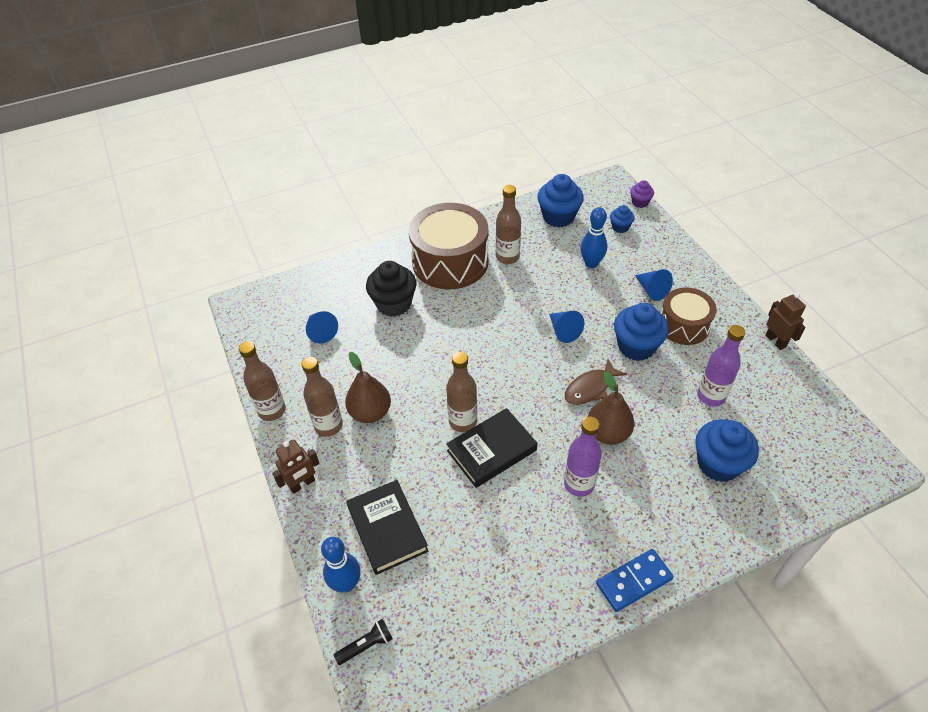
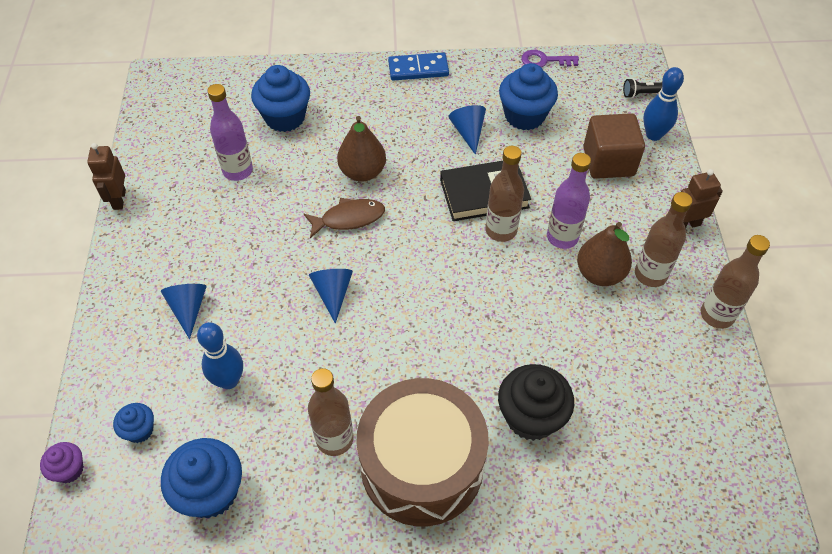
camera: 160 degrees left, 5 degrees up
(321, 332) = (643, 407): blue cone -> blue cone (468, 132)
(387, 529) = (608, 162): black book -> brown cube
(498, 656) = (544, 61): none -> purple key
(579, 484) = (418, 141): purple bottle -> purple bottle (562, 237)
(636, 346) = (266, 245): blue cupcake -> blue cupcake (524, 116)
(683, 325) = (194, 251): brown drum -> none

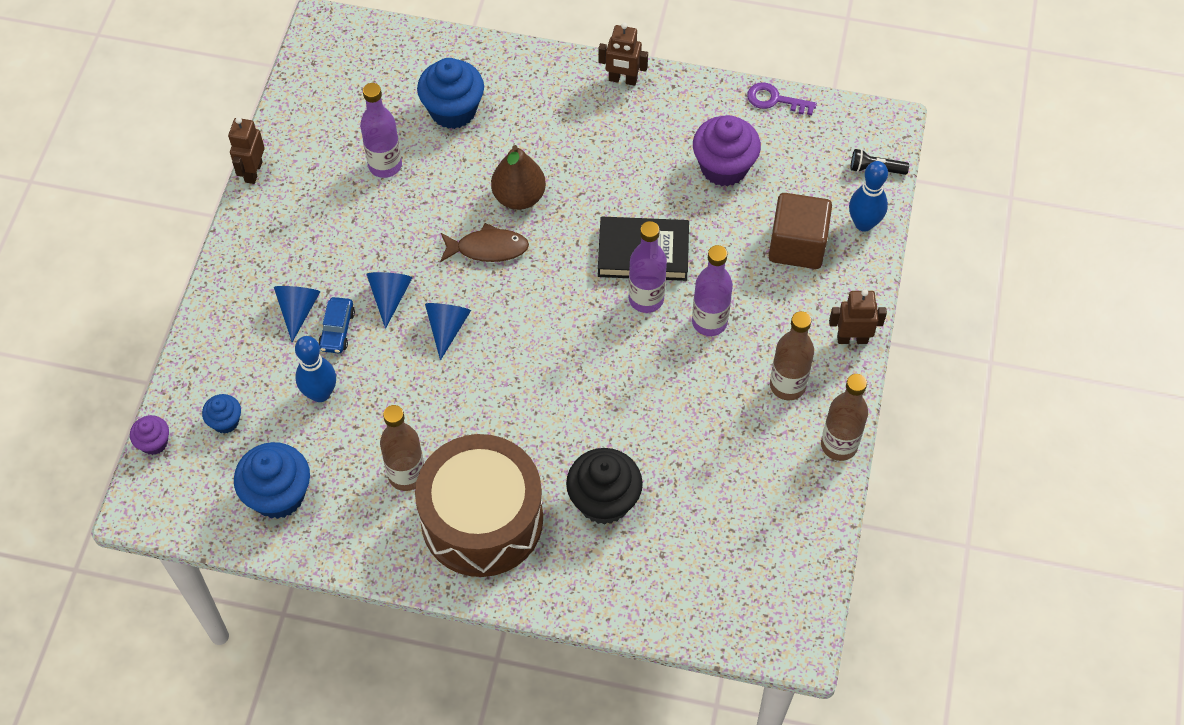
camera: 15 degrees right, 5 degrees up
(230, 318) = (337, 330): none -> blue car
(418, 69) = (622, 80): blue domino -> brown robot
(468, 132) = (652, 174): blue cone -> blue cone (390, 297)
(501, 230) = (646, 299): brown bottle -> purple bottle
(524, 116) = (724, 167): blue cupcake -> purple cupcake
(599, 274) = (733, 372): brown pear -> none

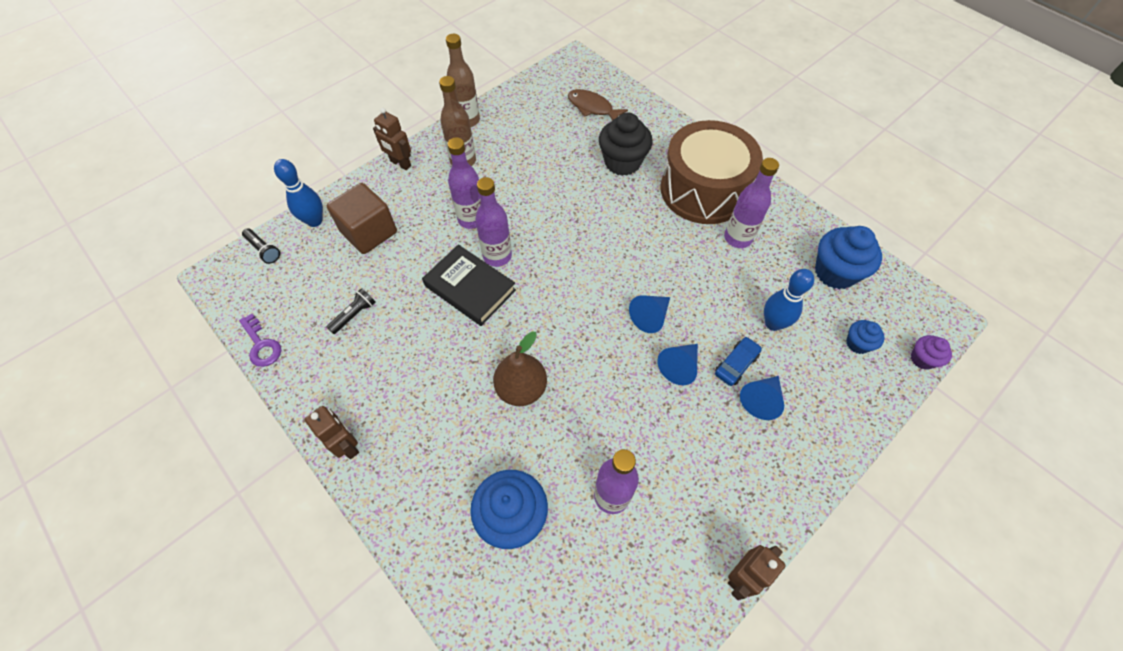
camera: 145 degrees left, 0 degrees up
(406, 475) = (738, 238): brown bottle -> purple bottle
(488, 248) = (577, 360): brown fish -> brown fish (592, 107)
(724, 167) = (354, 315): purple cupcake -> black flashlight

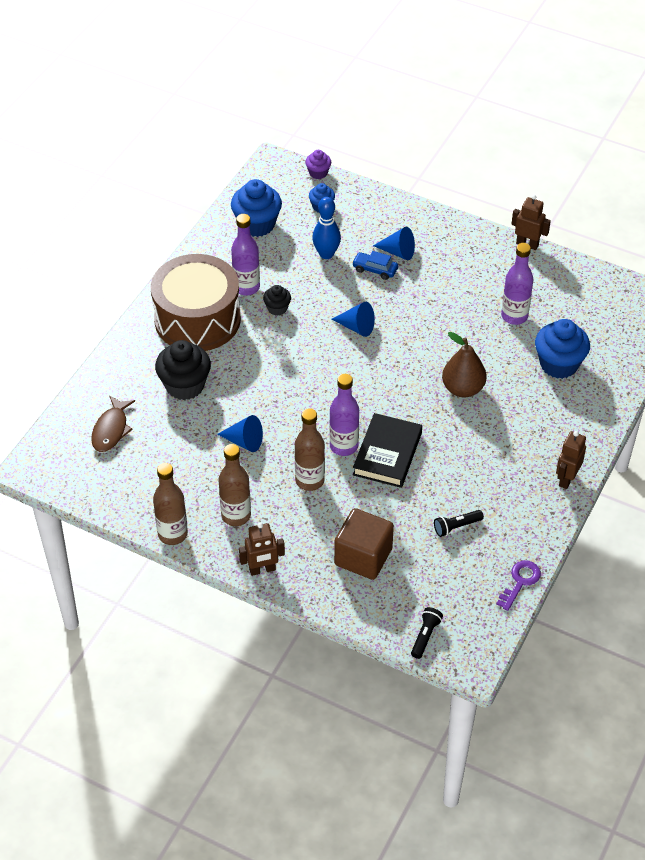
camera: 110 degrees left, 10 degrees down
(314, 221) = (371, 610): blue bowling pin -> none
(354, 315) = (456, 527): black flashlight -> black flashlight turned 45 degrees counterclockwise
(400, 163) = (262, 570): brown robot -> brown robot turned 60 degrees clockwise
(471, 219) = (309, 480): purple bottle -> brown bottle
(679, 367) = (394, 301): blue cone -> blue cone (244, 441)
(699, 255) = (277, 308): none -> black cupcake

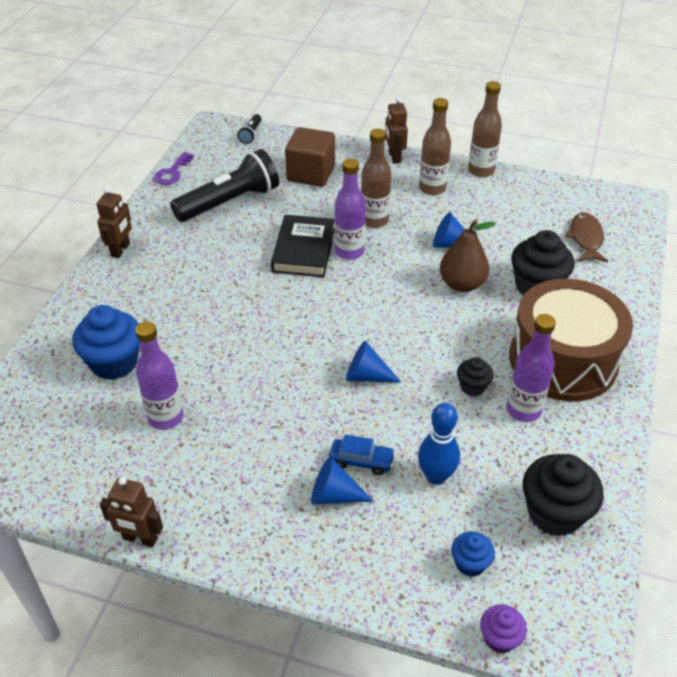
camera: 170 degrees right, 5 degrees down
(257, 224) = (554, 513): blue cupcake -> black cupcake
(262, 570) = (394, 157): brown robot -> brown robot turned 75 degrees counterclockwise
(456, 527) = (230, 202): black flashlight -> black flashlight, size x2.33
(463, 388) = (229, 321): brown pear -> brown pear (462, 284)

